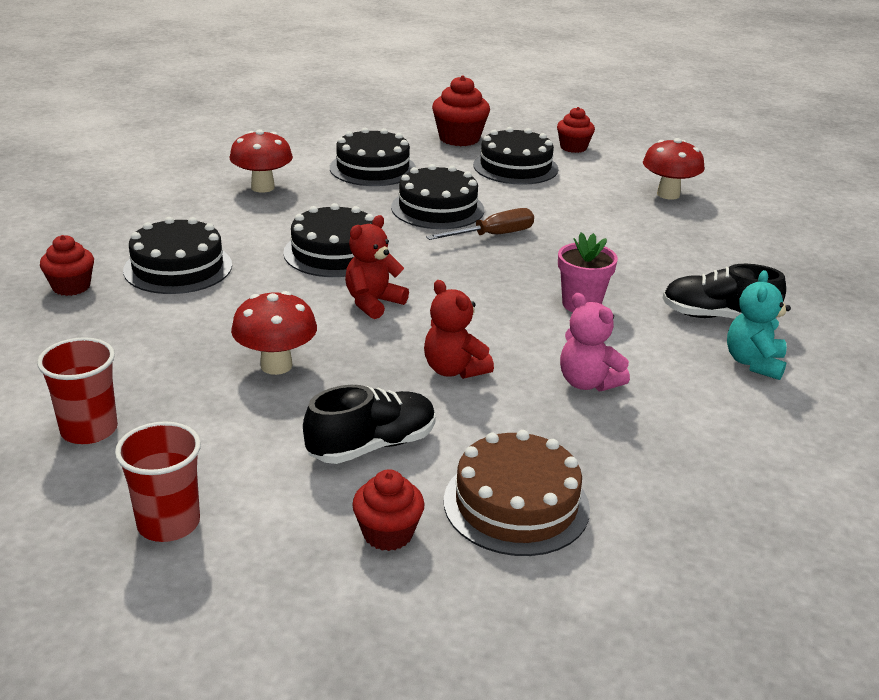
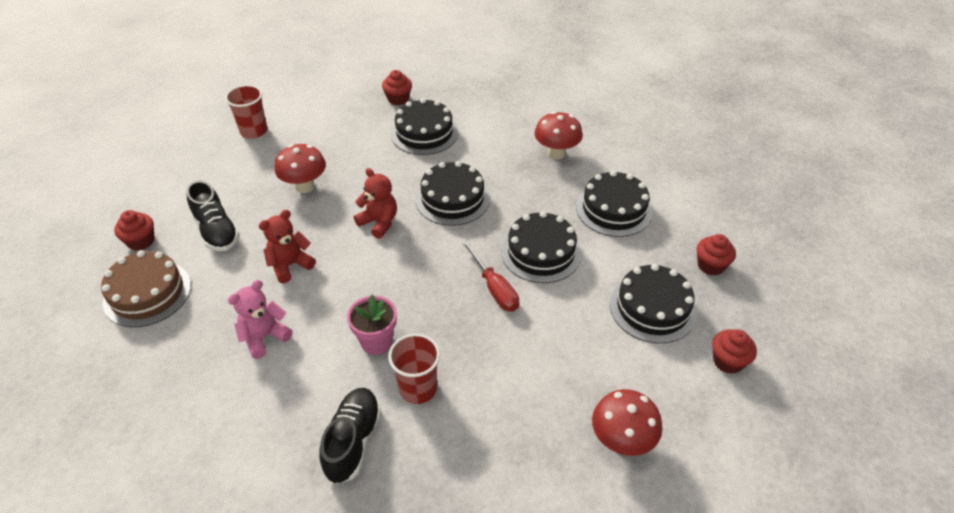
camera: 90 degrees right, 15 degrees up
(168, 523) = (174, 167): red cup -> red cup (418, 388)
(459, 139) = (710, 265): red cupcake -> red cupcake, size x0.65
(493, 235) = (494, 288): brown screwdriver -> red screwdriver
(754, 363) = (276, 455): turquoise teddy bear -> none

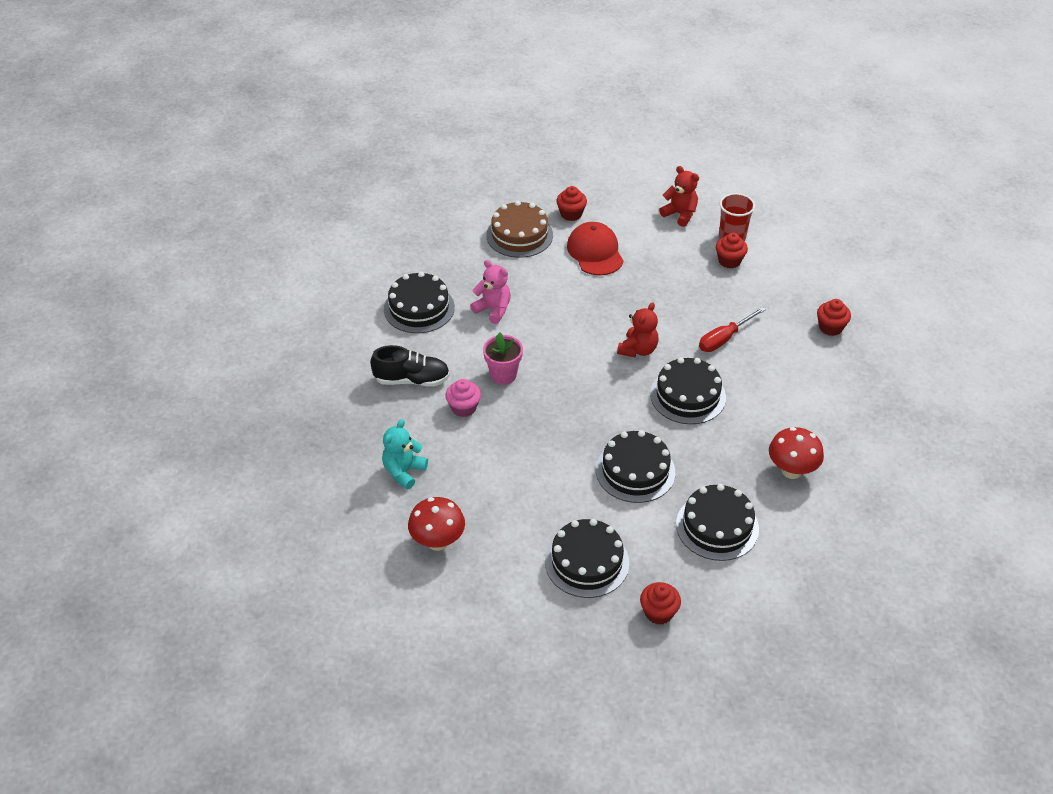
camera: 80 degrees right, 0 degrees up
(217, 231) = (595, 252): black shoe -> red cap
(290, 265) = (570, 305): red teddy bear -> red teddy bear (680, 214)
(305, 186) = (668, 290): red mushroom -> none
(418, 388) = (463, 408): red cup -> pink cupcake
(424, 133) = (781, 358): black cake -> black cake (419, 308)
(494, 288) = (580, 442): red screwdriver -> red screwdriver (724, 339)
(508, 467) = (404, 471): none -> turquoise teddy bear
(728, 361) = (536, 621): red cupcake -> red cupcake (729, 261)

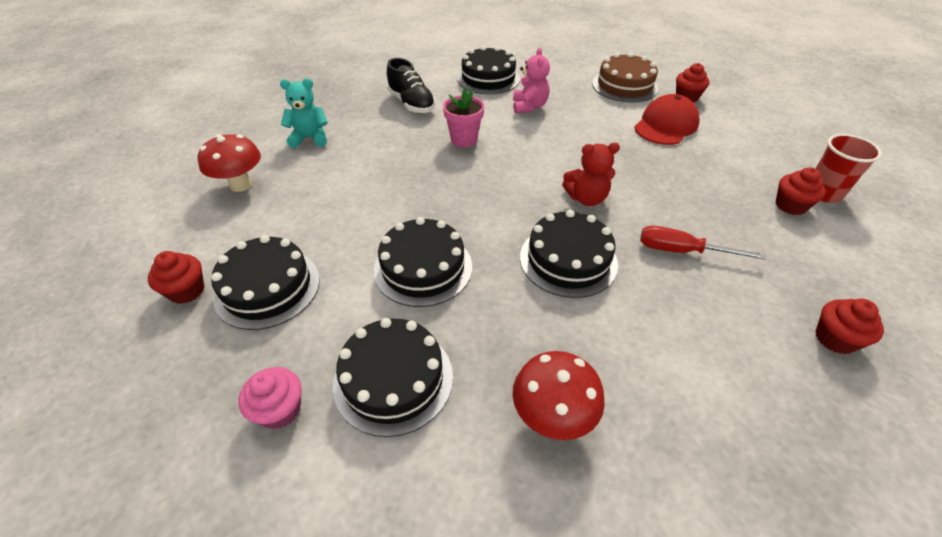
camera: 55 degrees right, 0 degrees up
(463, 408) = (406, 136): pink cupcake -> pink cupcake (280, 410)
(658, 612) = (218, 385): red cupcake -> red cupcake (187, 291)
(680, 214) = (790, 149): red teddy bear -> none

